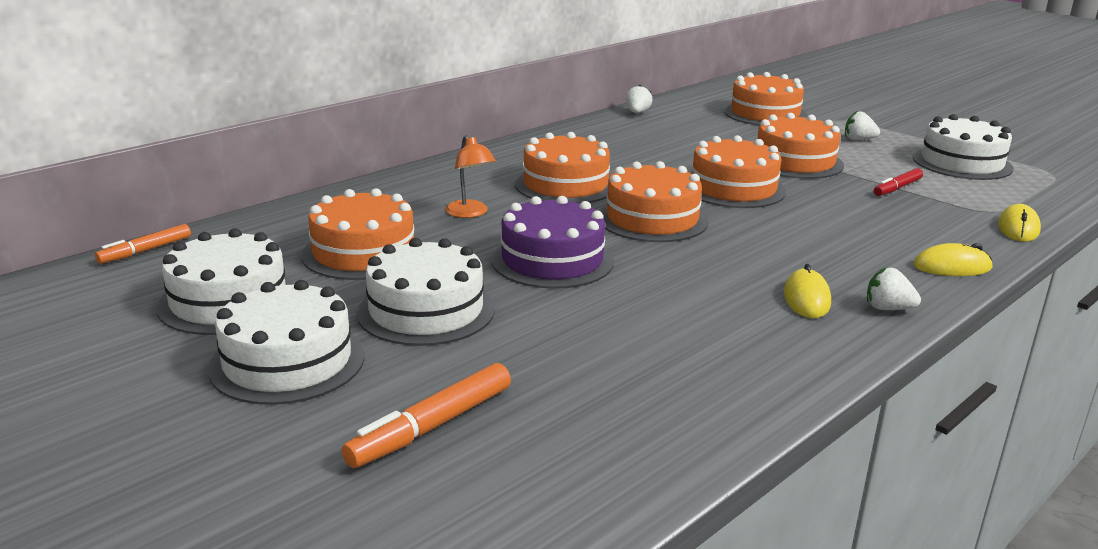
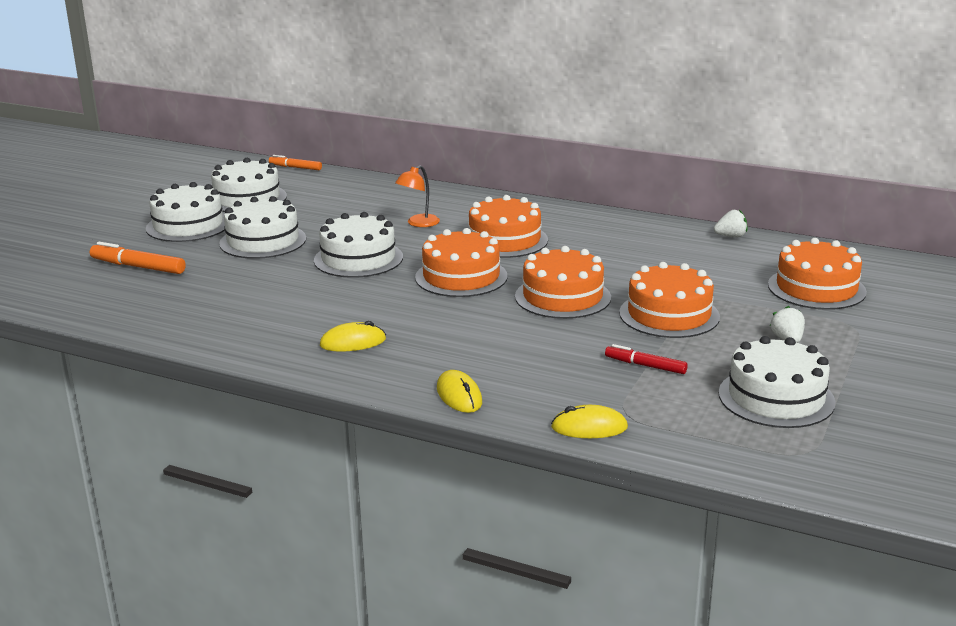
camera: 70 degrees right, 0 degrees up
(363, 252) = (331, 211): orange cake -> none
(552, 260) = (358, 259): purple cake -> white cake
(888, 308) = (355, 372): white strawberry -> none

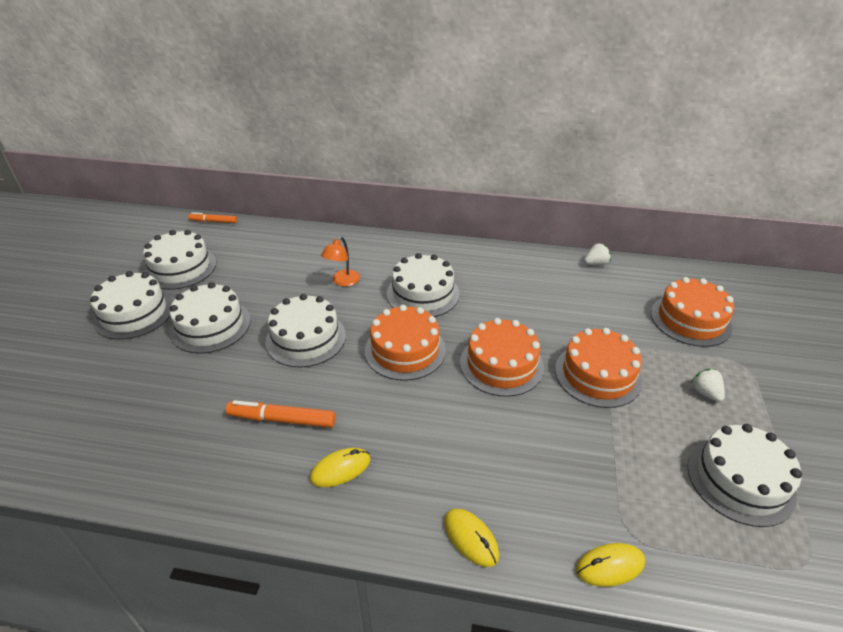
camera: 15 degrees left, 15 degrees up
(138, 267) = (96, 383): orange marker -> orange marker (282, 419)
(504, 240) = (423, 294): orange cake -> white cake
(645, 365) = (613, 453): red marker -> none

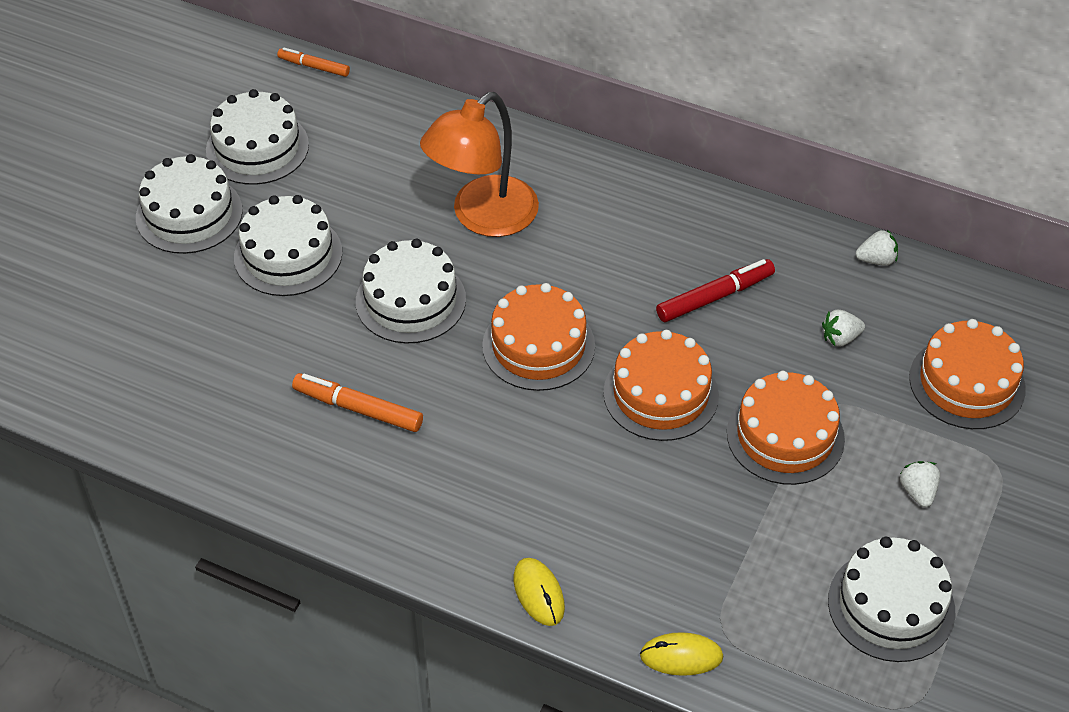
camera: 15 degrees right, 10 degrees up
(340, 469) = (414, 485): yellow mouse -> none
(342, 282) = (483, 217): orange lamp -> orange lamp, size x2.07
(423, 294) = (592, 261): white cake -> none
(509, 300) = (715, 297): none -> red marker
(599, 309) = (840, 338): none -> white strawberry

